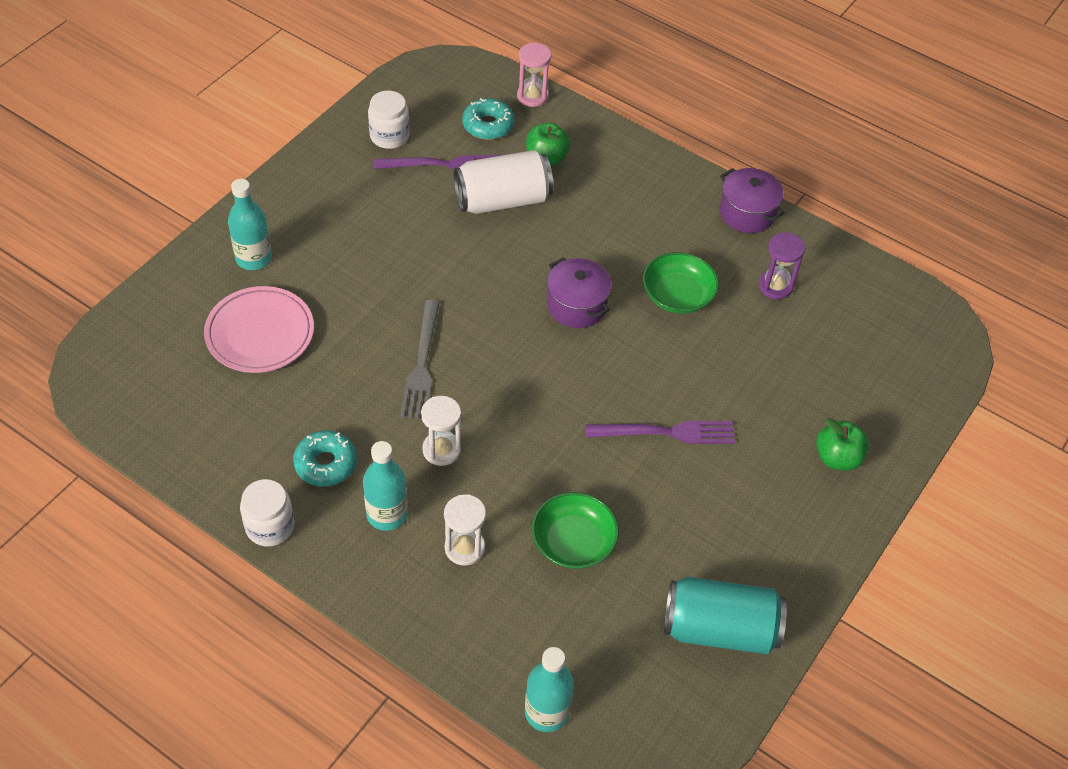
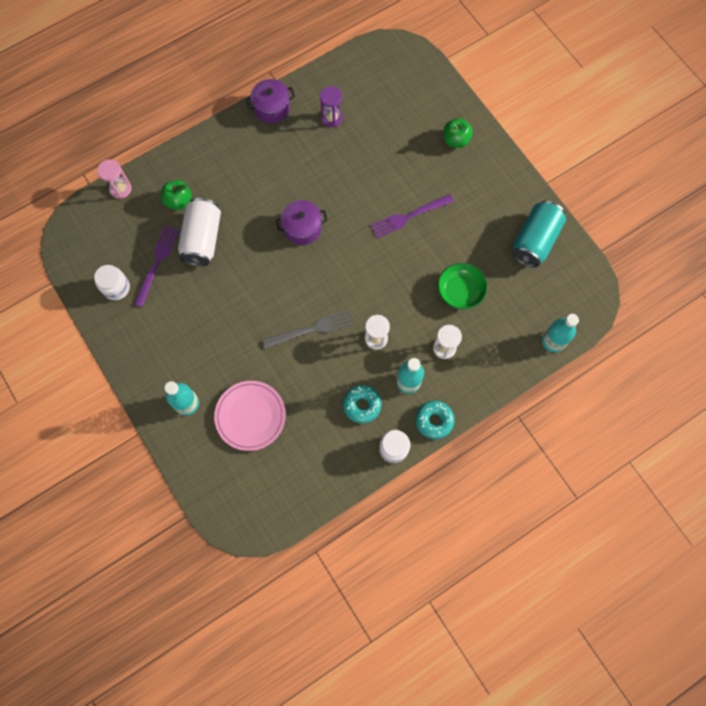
camera: 65 degrees left, 20 degrees up
(421, 364) = (311, 329): grey fork -> grey fork turned 45 degrees counterclockwise
(488, 125) = (134, 225): turquoise donut -> turquoise donut (434, 420)
(666, 433) = (409, 216): purple fork -> purple fork turned 135 degrees counterclockwise
(677, 295) = (317, 171): green bowl -> none

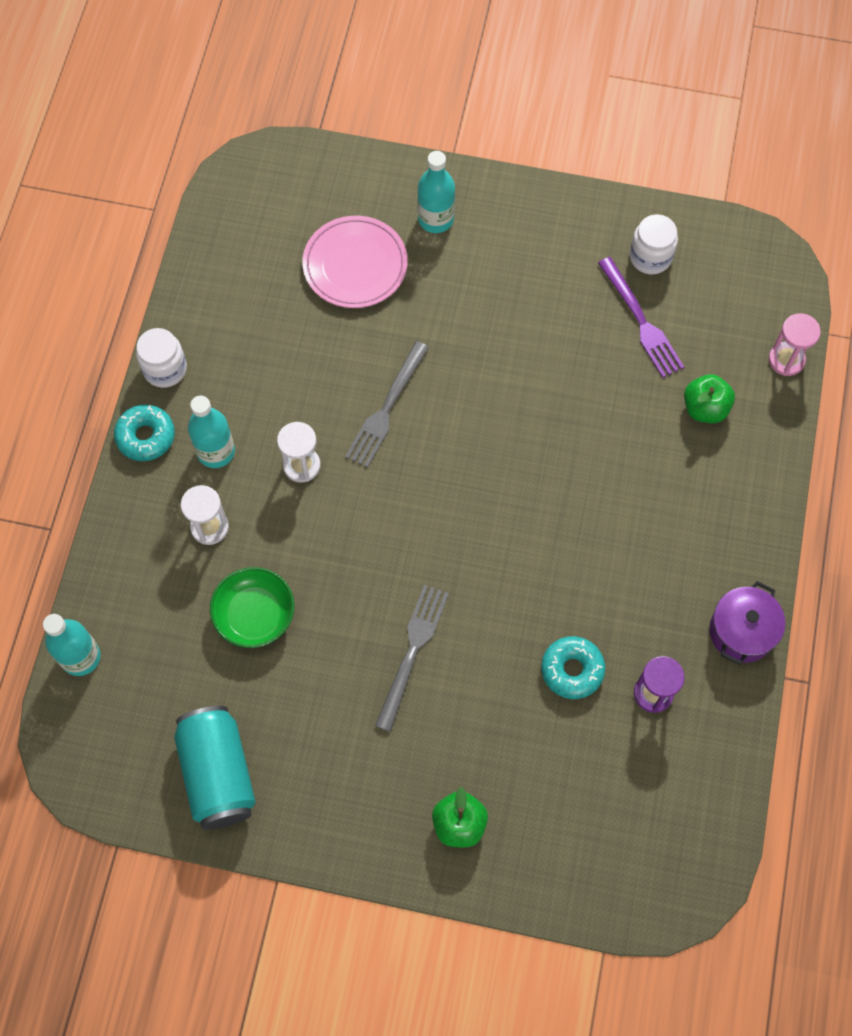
camera: 135 degrees right, 5 degrees down
(202, 239) = (624, 392): white can -> none
(302, 228) = (525, 512): purple pot -> none
(362, 405) = (244, 381): turquoise donut -> turquoise donut (572, 670)
(409, 216) = (412, 651): purple fork -> grey fork

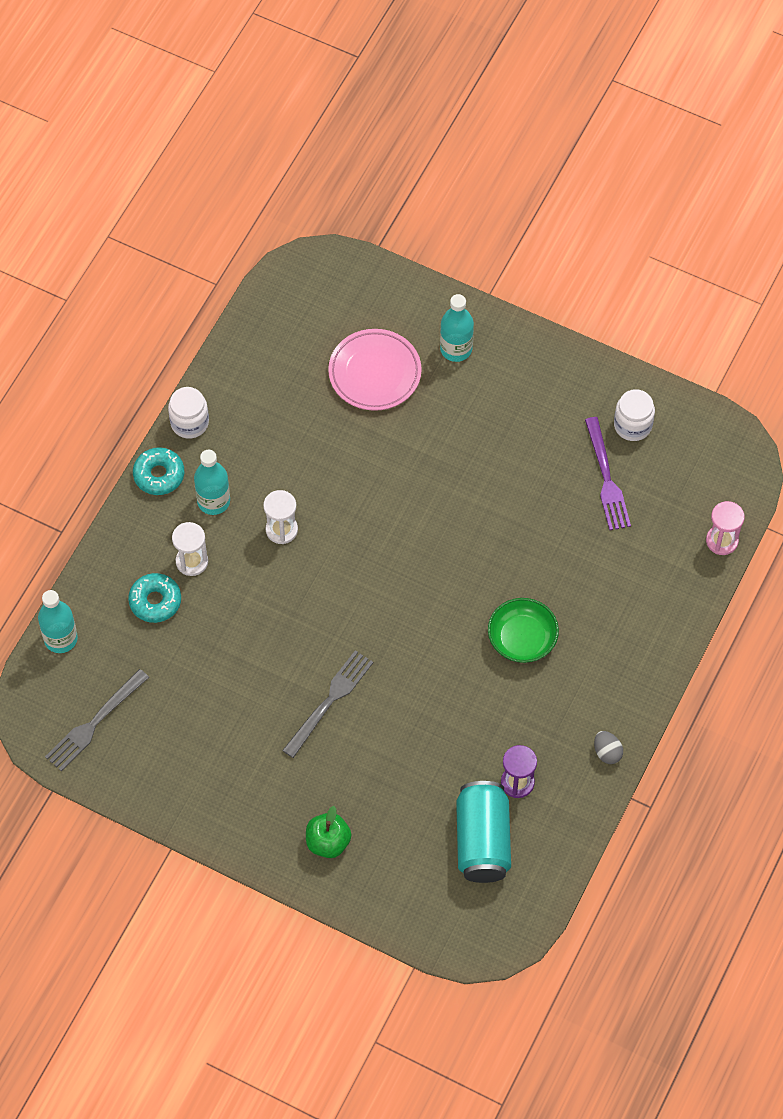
camera: 15 degrees right, 5 degrees down
(218, 773) = (147, 755): turquoise can -> turquoise can (482, 841)
(254, 614) = (209, 640): green bowl -> green bowl (522, 638)
(386, 408) = (366, 500): grey fork -> grey fork (94, 723)
(572, 670) = (456, 747): turquoise donut -> turquoise donut (155, 601)
(705, 408) = (637, 564): green apple -> none
(741, 631) = (607, 752): purple pot -> grey egg

